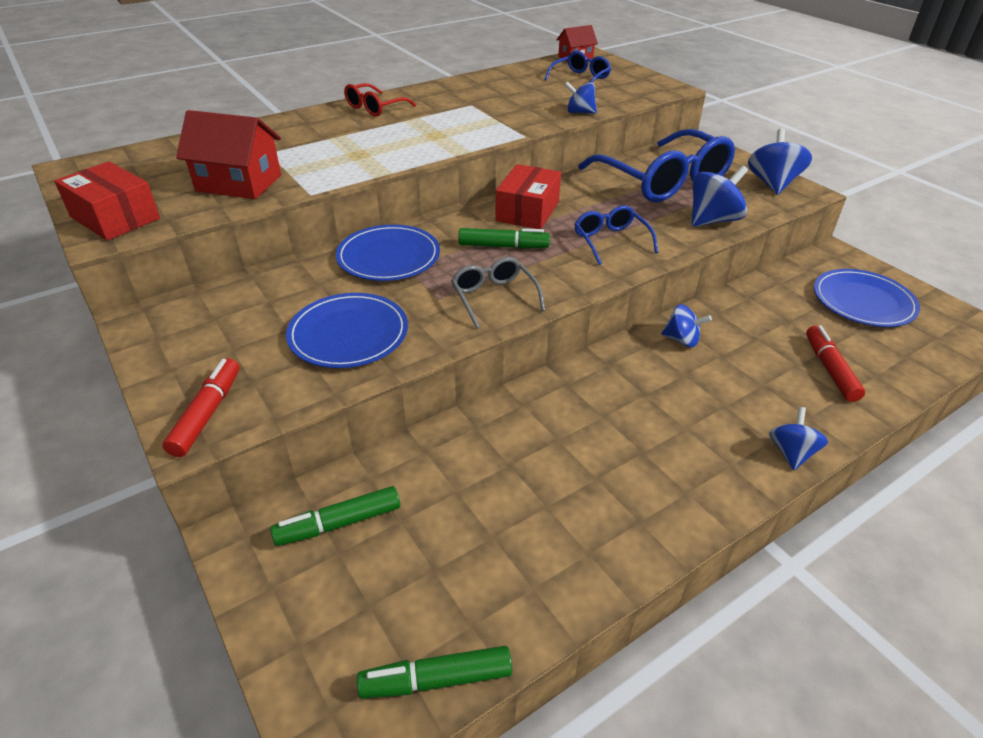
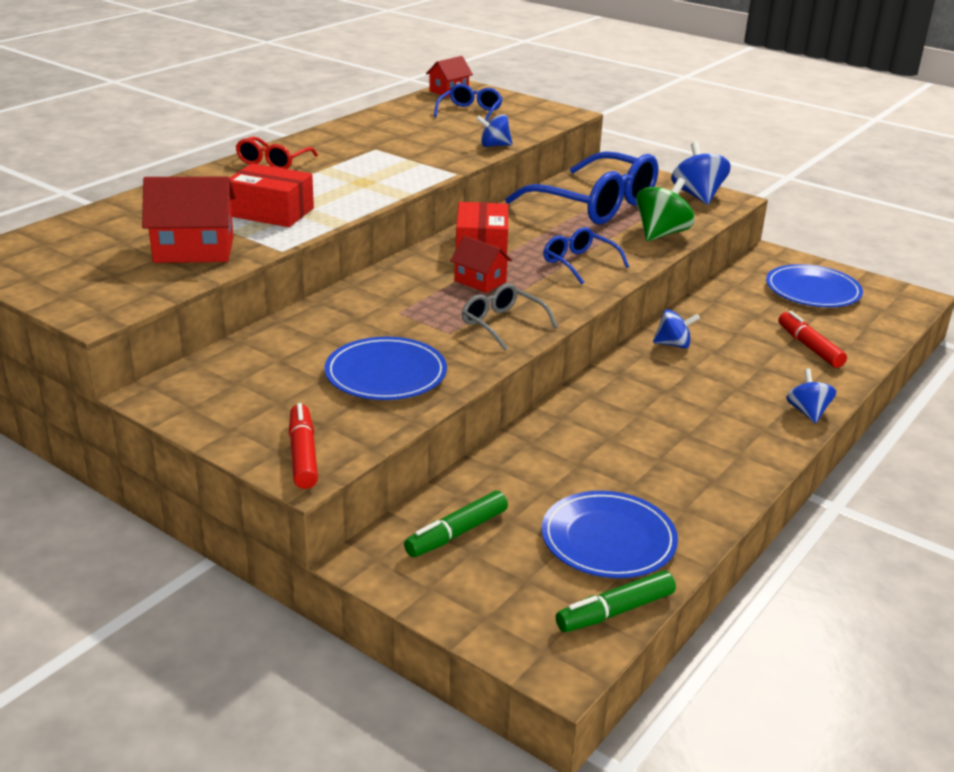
camera: 20 degrees left, 10 degrees down
(115, 218) = (90, 297): red box -> red box (271, 212)
(388, 257) = (372, 305): blue plate -> blue plate (608, 539)
(503, 246) = (480, 281): green marker -> red house
(712, 220) = (661, 234): blue spinning top -> green spinning top

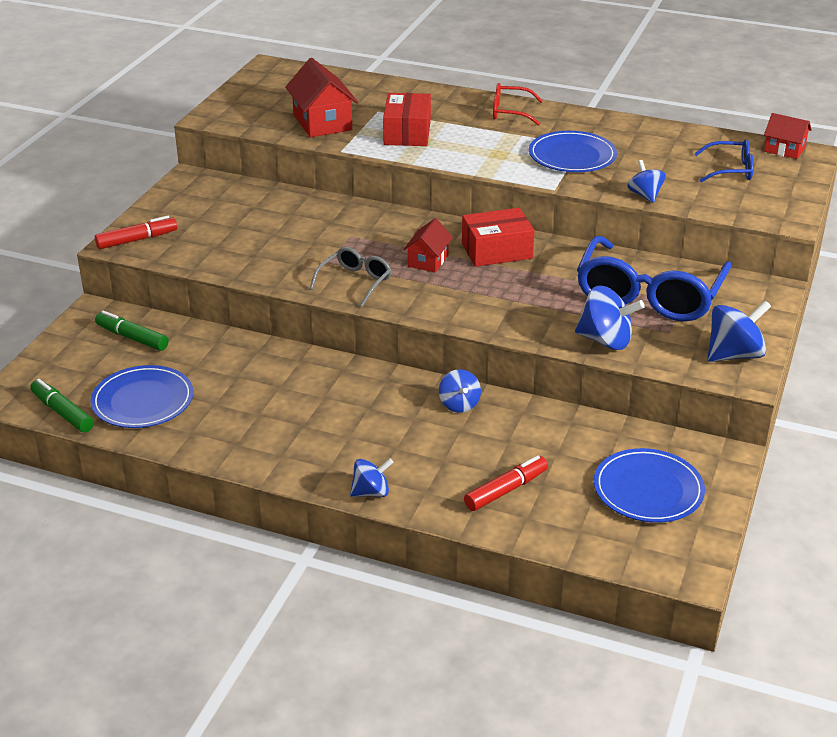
camera: 75 degrees right, 5 degrees up
(386, 374) = (252, 248): blue plate -> blue plate (572, 156)
(578, 263) = (499, 302): blue glasses -> none
(661, 234) = (605, 340): green spinning top -> blue spinning top

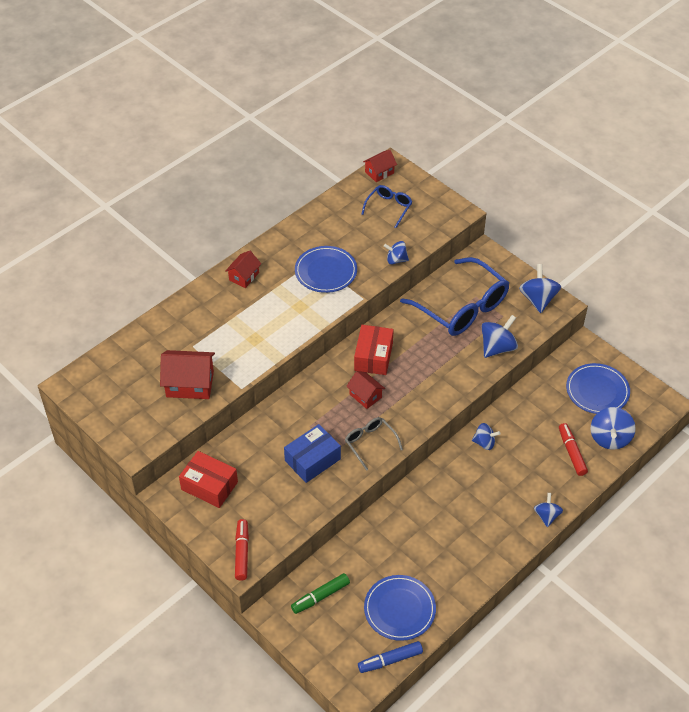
camera: 65 degrees left, 15 degrees up
(62, 412) = (390, 660): green marker -> blue marker
(300, 250) = (312, 460): none -> blue box
(407, 133) = (238, 342): red box -> red box (209, 486)
(509, 112) = (244, 276): red glasses -> red house
(565, 524) = (610, 438): none -> blue spinning top

